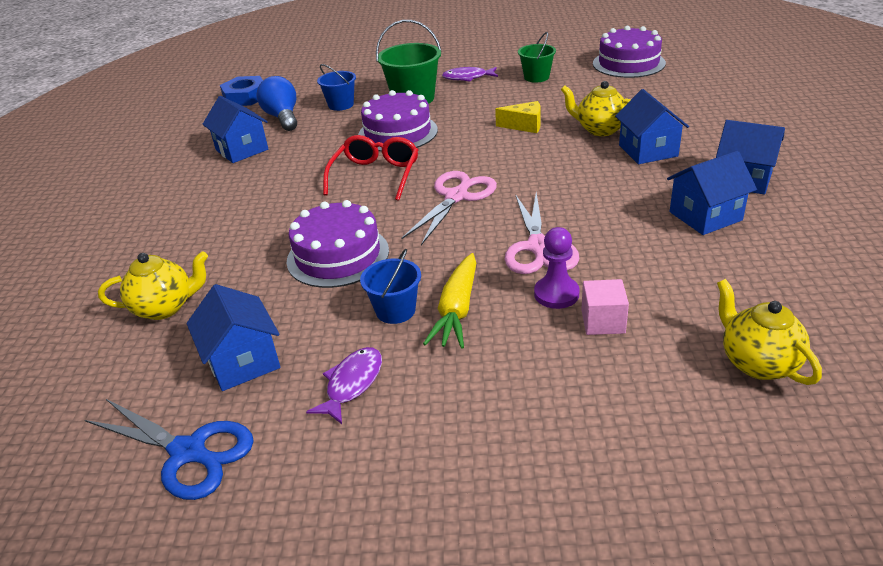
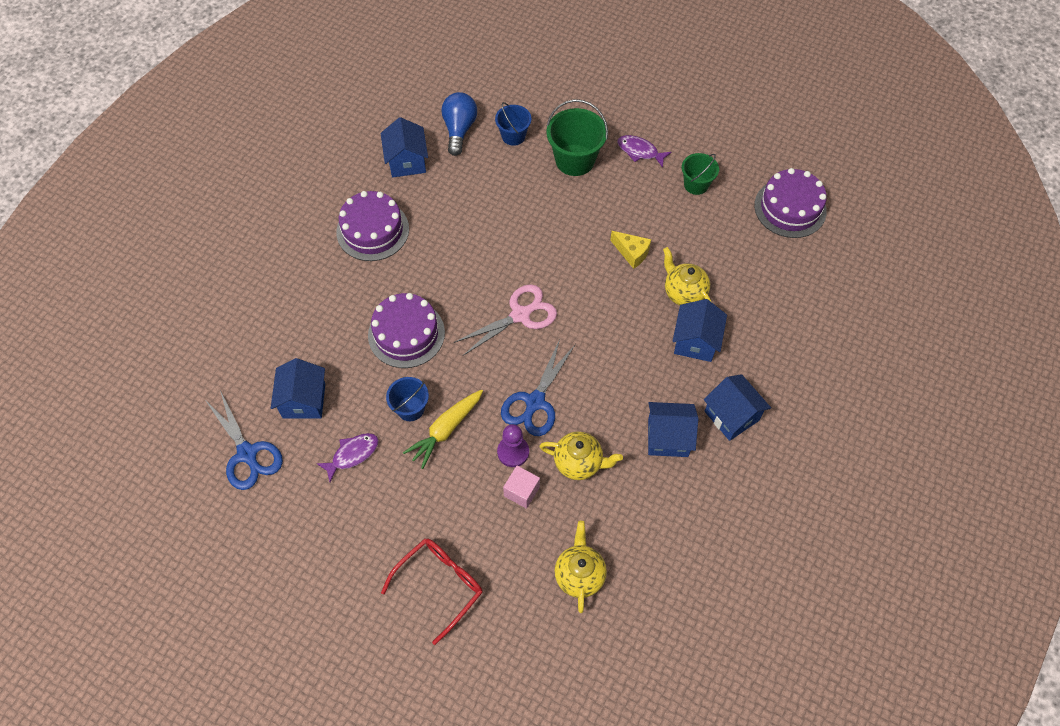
camera: 25 degrees right, 25 degrees up
(165, 307) = (281, 324): yellow teapot -> yellow teapot (579, 463)
(245, 97) = (447, 77): blue nut -> none
(375, 175) = (482, 254): red glasses -> red glasses (440, 585)
(397, 133) = (531, 205): purple cake -> purple cake (372, 230)
(538, 247) = (535, 402): pink scissors -> blue scissors

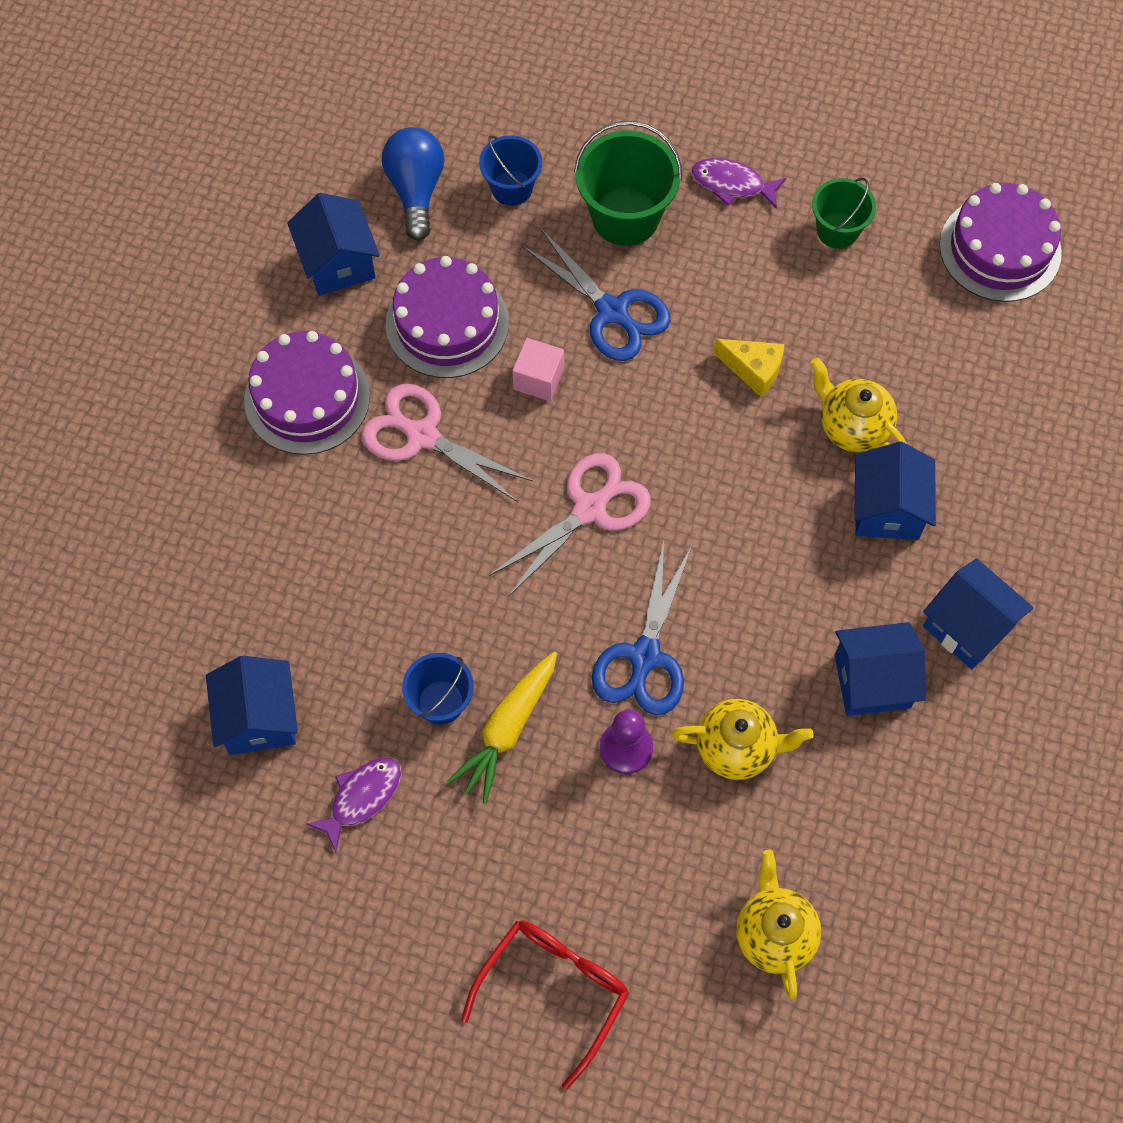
camera: 10 degrees left, 5 degrees up
(247, 453) = (185, 826): blue scissors -> blue scissors (612, 311)
(406, 334) = (405, 573): purple cake -> purple cake (447, 323)
(433, 260) = (422, 436): none -> pink scissors
(521, 491) = (653, 812): pink cube -> pink cube (538, 379)

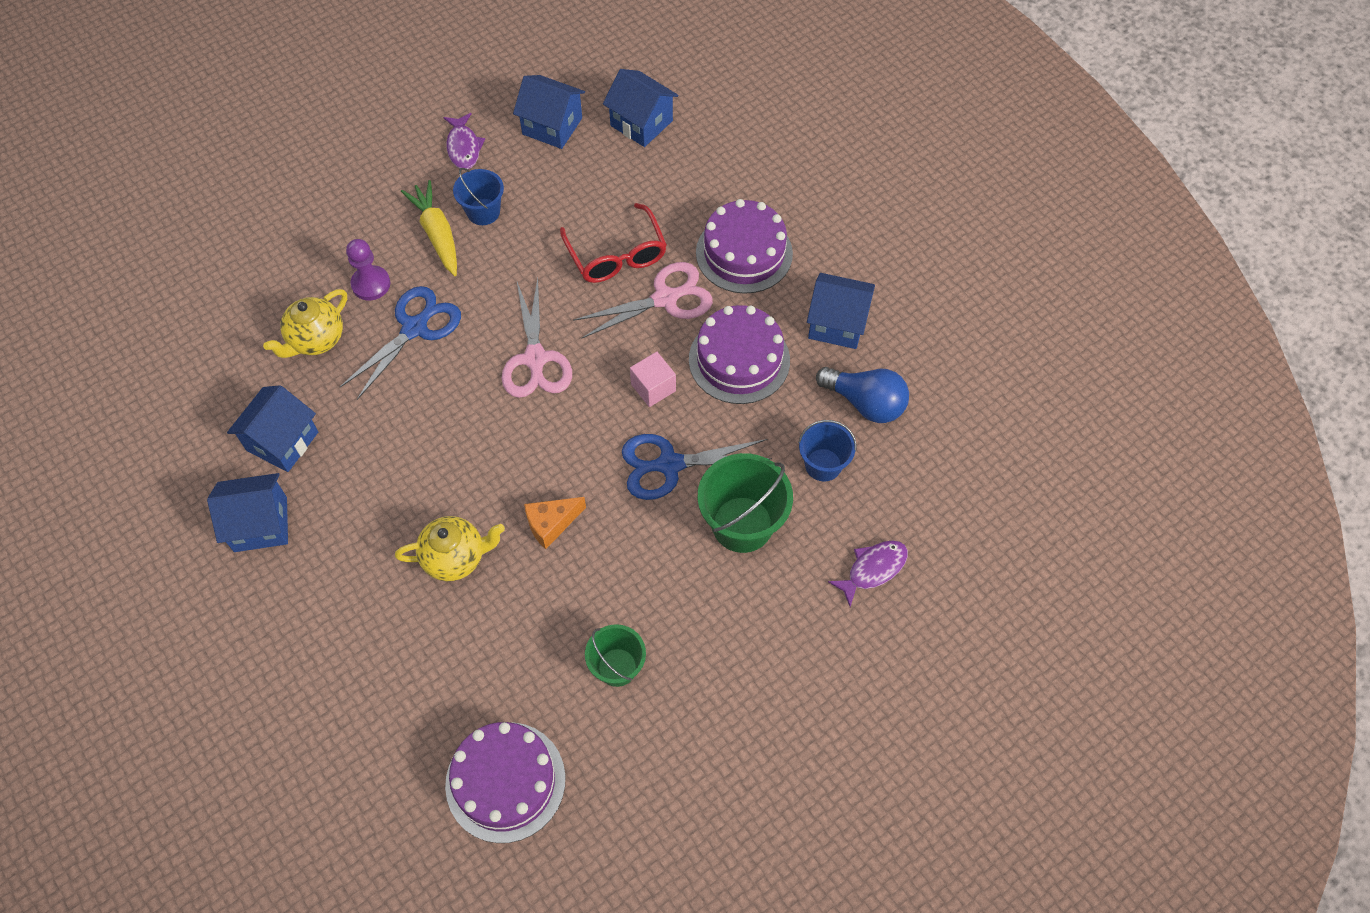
camera: 125 degrees right, 5 degrees down
(554, 990) = (280, 173): red glasses -> red glasses (617, 255)
(644, 656) = (415, 328): blue scissors -> blue scissors turned 75 degrees clockwise
(732, 184) = (715, 619): purple fish -> purple fish (873, 569)
(753, 370) = (551, 524): yellow cheese -> orange cheese
(774, 934) = (202, 289): yellow teapot -> none
(887, 509) = (380, 535): blue house -> blue house (641, 123)

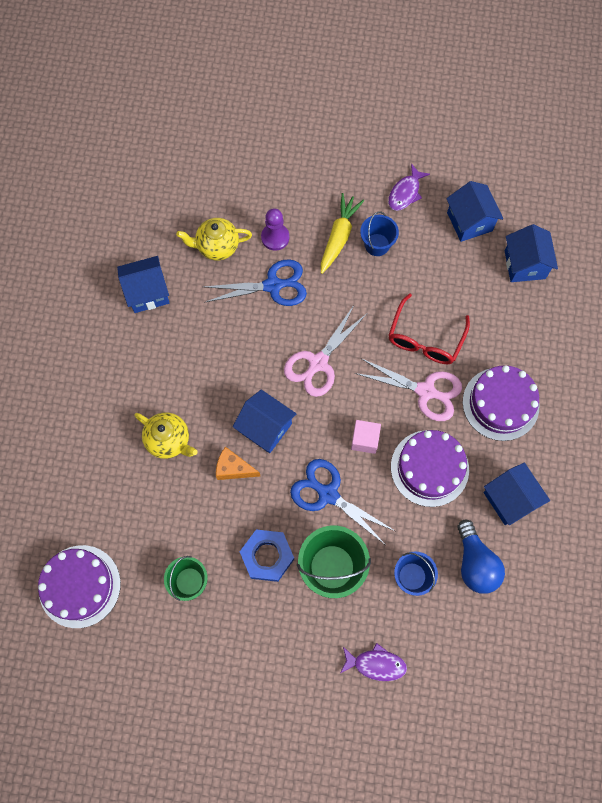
camera: 45 degrees right, 10 degrees up
(260, 524) = (96, 330): blue house -> blue house (265, 428)
(670, 572) = (267, 556): none -> blue nut

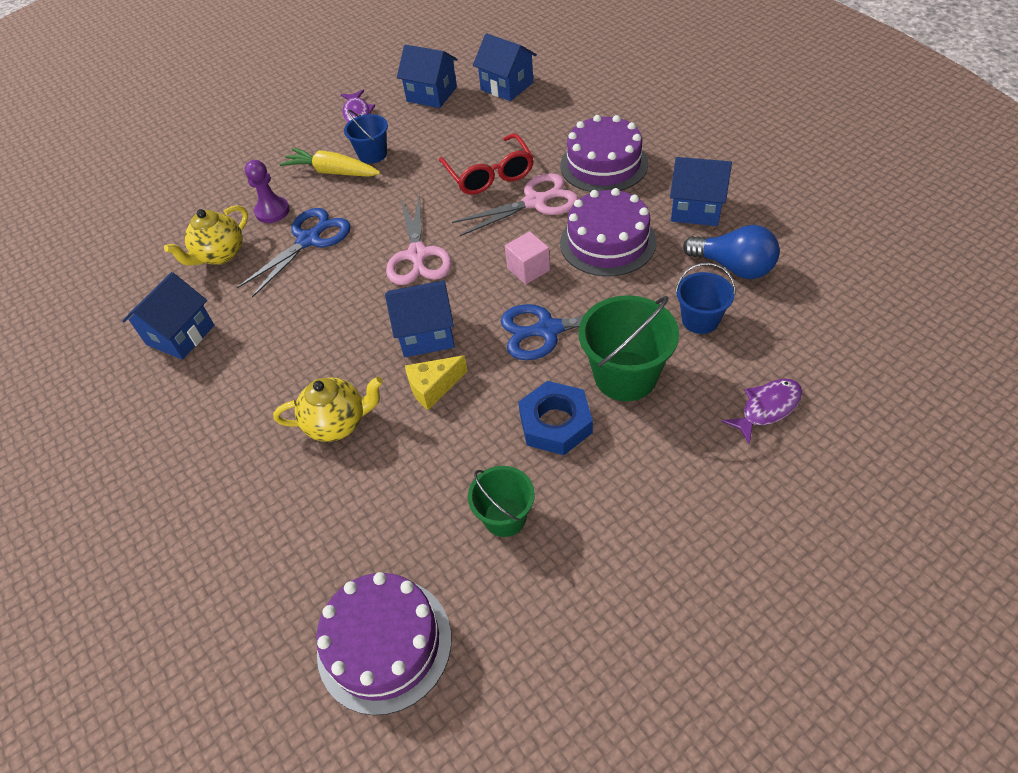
camera: 40 degrees left, 20 degrees down
(233, 468) = (433, 388): orange cheese -> yellow cheese
(339, 236) = (332, 172): yellow carrot -> yellow carrot turned 45 degrees counterclockwise

